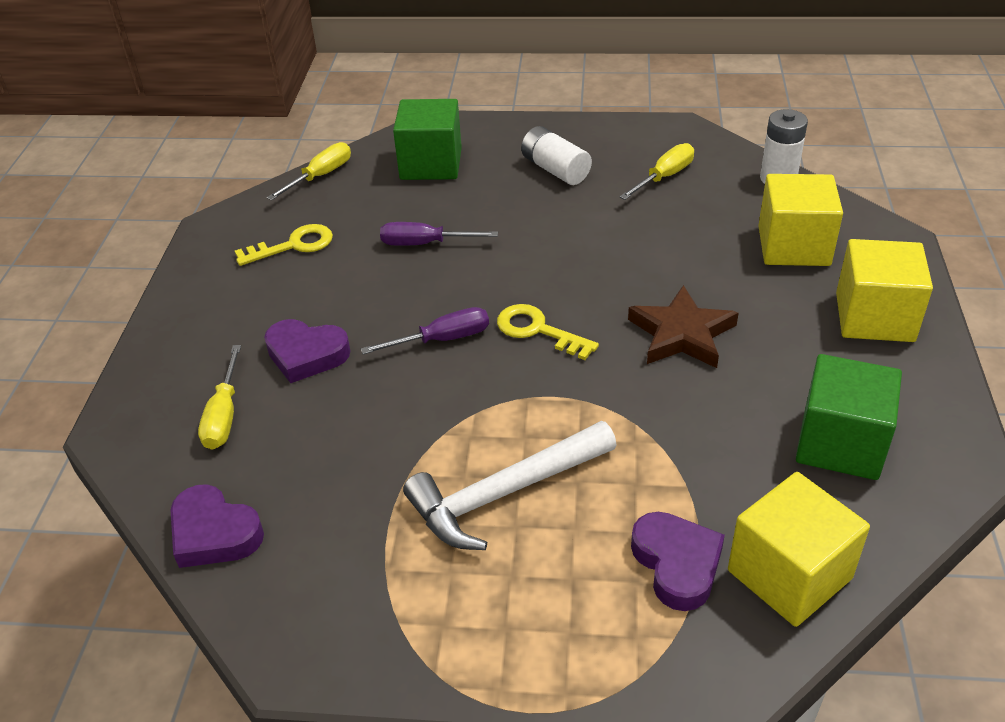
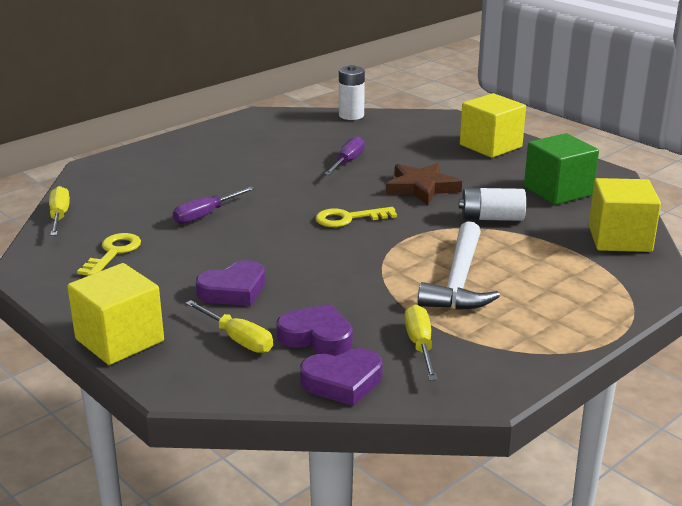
camera: 50 degrees left, 15 degrees down
(431, 164) = (131, 182): green cube -> none
(442, 339) = (303, 246): purple screwdriver -> purple screwdriver (347, 162)
(555, 170) = (220, 155): white battery -> white battery (491, 218)
(664, 177) = (291, 136): yellow screwdriver -> yellow screwdriver (420, 345)
(677, 564) = (576, 260): purple heart -> purple heart (316, 337)
(793, 246) = (408, 136): yellow cube -> yellow cube (119, 340)

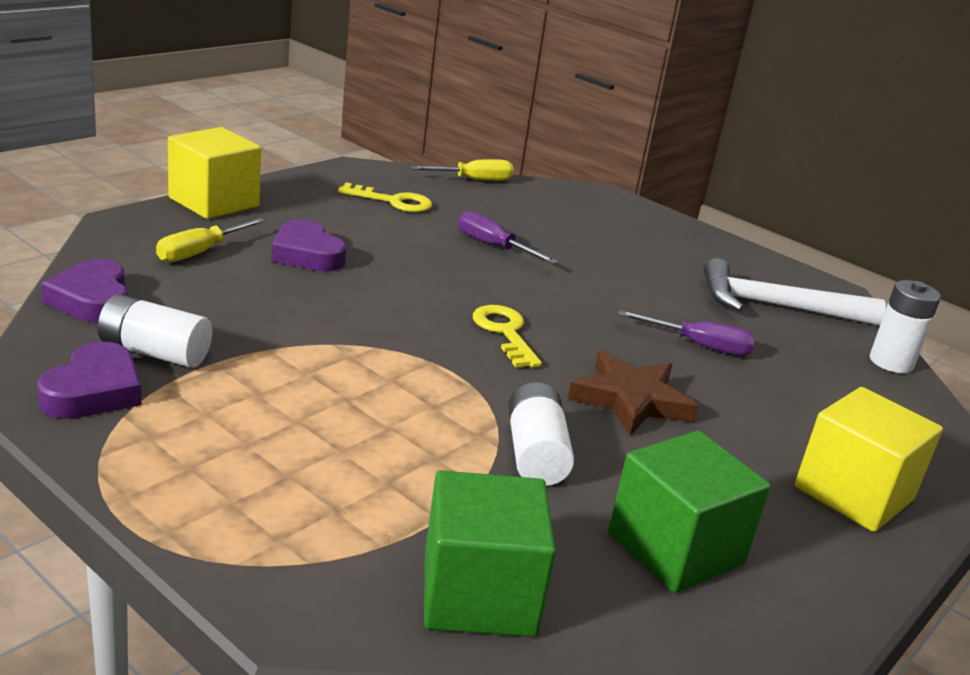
camera: 80 degrees right, 0 degrees up
(316, 337) = (193, 292): purple heart -> purple heart (94, 391)
(420, 345) = (154, 352): yellow screwdriver -> white battery
(459, 280) = (321, 399): white hammer -> white hammer (776, 306)
(619, 239) = (479, 595): yellow cube -> green cube

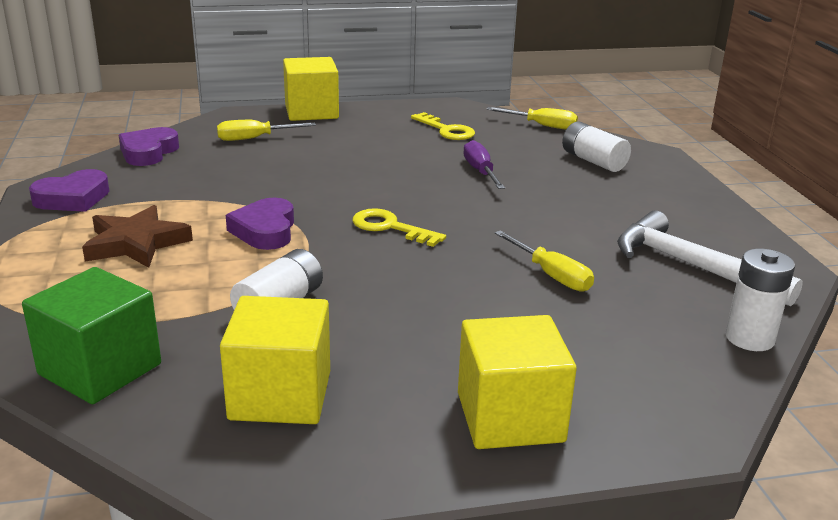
camera: 40 degrees right, 0 degrees up
(154, 352) = (137, 186): white battery -> white battery (593, 161)
(307, 254) = (324, 152): purple heart -> purple heart (265, 230)
(504, 332) = (390, 227): yellow key -> yellow key turned 75 degrees counterclockwise
(631, 400) = (417, 294): brown star -> brown star (136, 243)
(675, 548) = (280, 395): green cube -> yellow cube
(699, 345) = (551, 275): purple screwdriver -> yellow screwdriver

